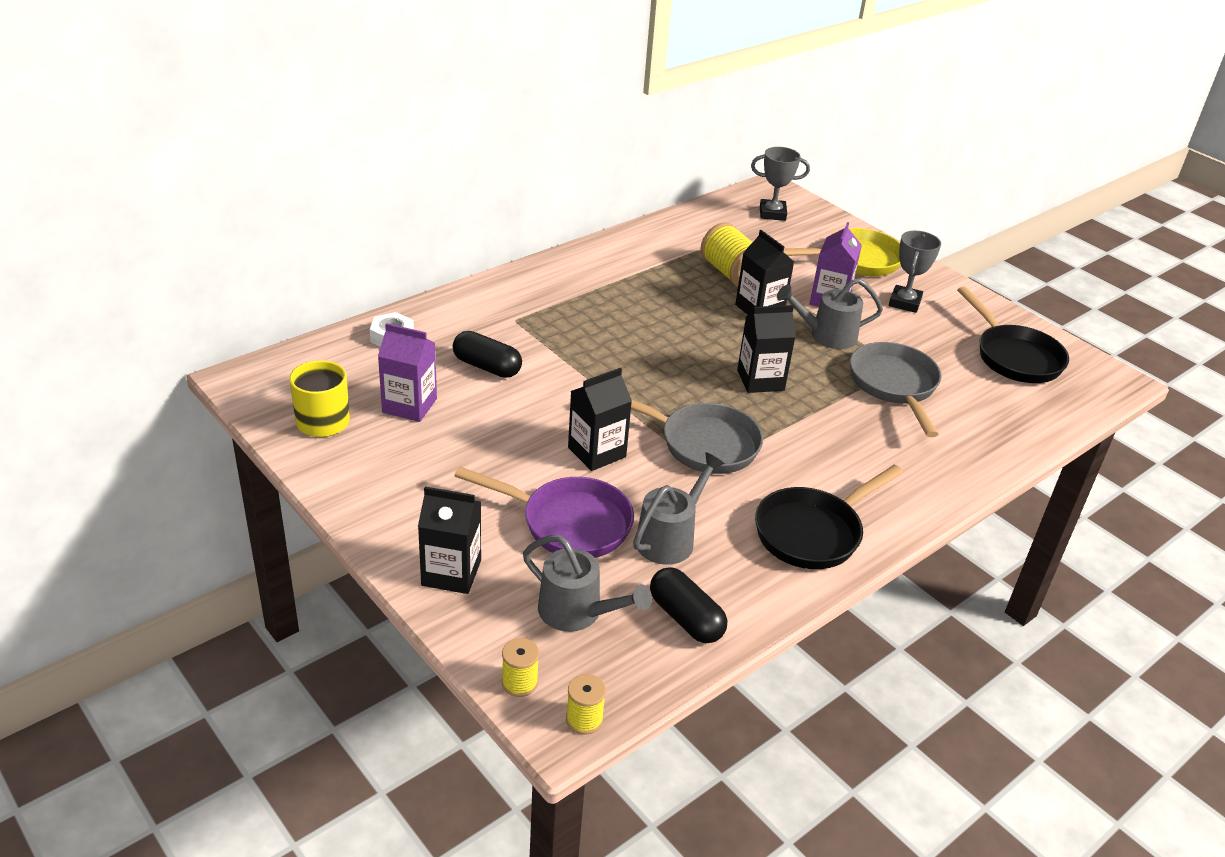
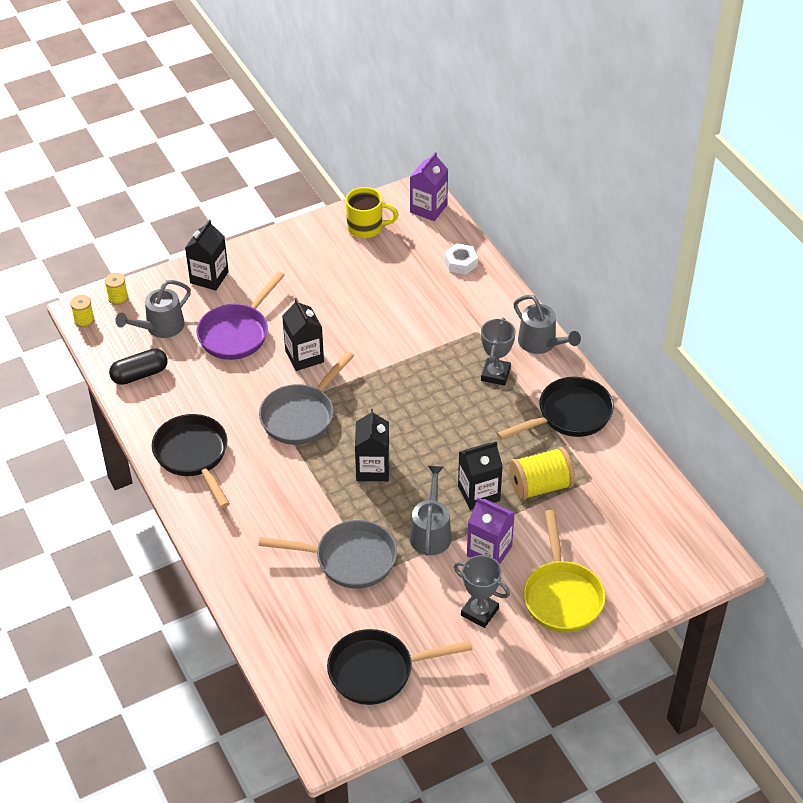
camera: 105 degrees right, 10 degrees up
(409, 405) = (375, 268): purple carton -> purple carton (428, 208)
(487, 367) = (415, 310): black capsule -> none
(627, 259) = (569, 415): none -> black pan
(670, 538) = (210, 380): grey watering can -> grey watering can (541, 343)
(772, 213) = (660, 548): grey trophy -> grey trophy (495, 374)

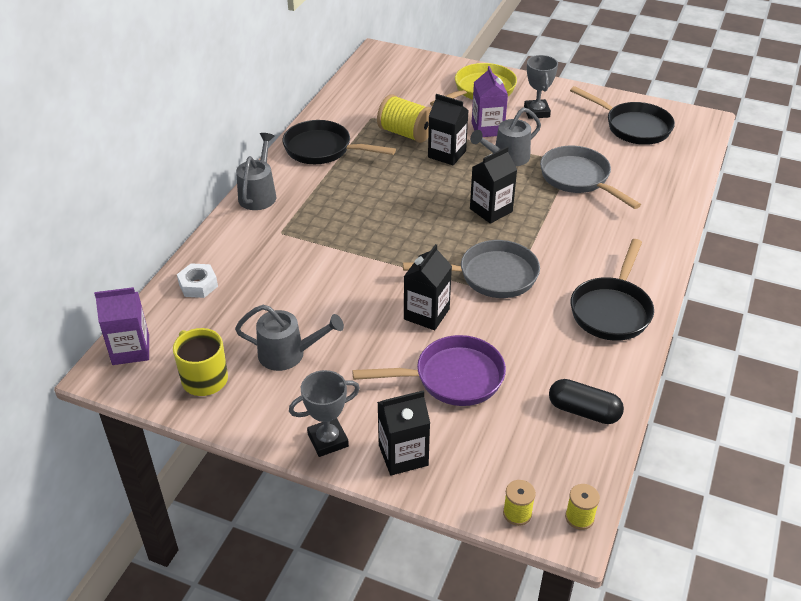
camera: 130 degrees left, 5 degrees down
(160, 328) = (513, 442): grey watering can -> grey watering can (289, 354)
(495, 374) = (320, 200): grey trophy -> grey trophy (328, 440)

